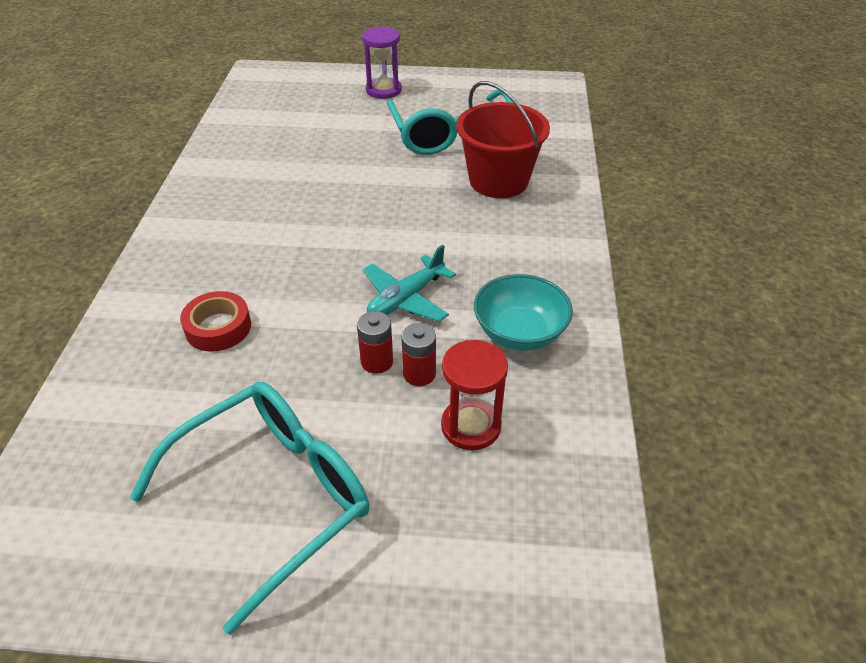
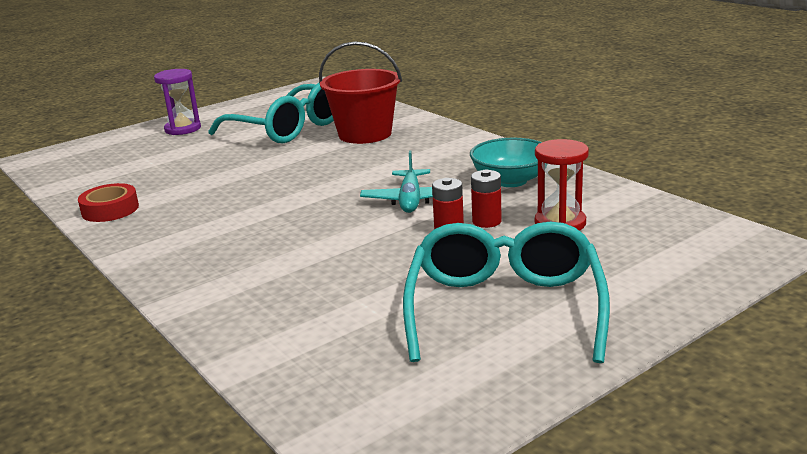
camera: 40 degrees left, 20 degrees down
(218, 327) = (297, 272): red tape -> red tape (110, 209)

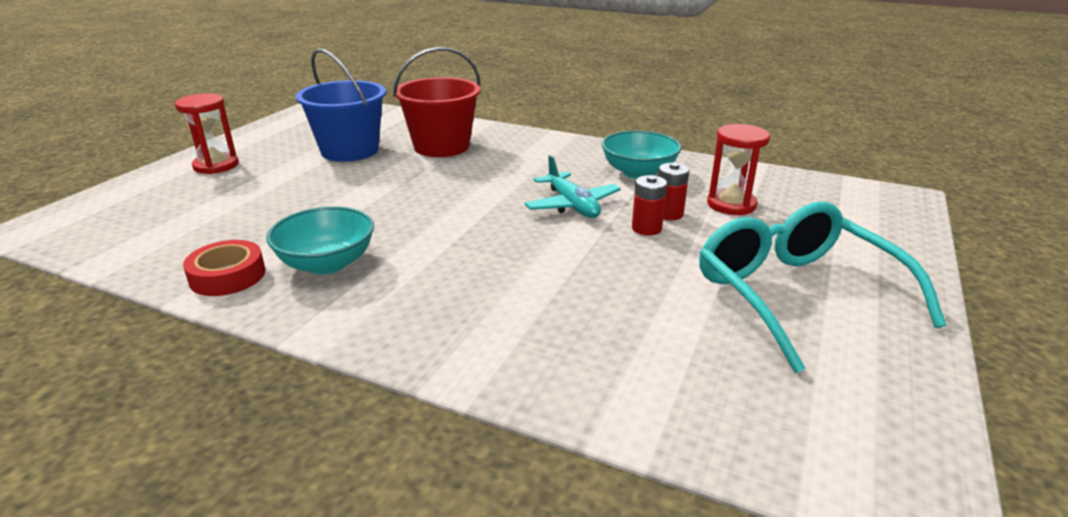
camera: 30 degrees left, 5 degrees up
(178, 213) = (327, 263): none -> turquoise bowl
(183, 129) = (216, 165): purple hourglass -> red hourglass
(289, 129) = (350, 150): turquoise glasses -> blue bucket

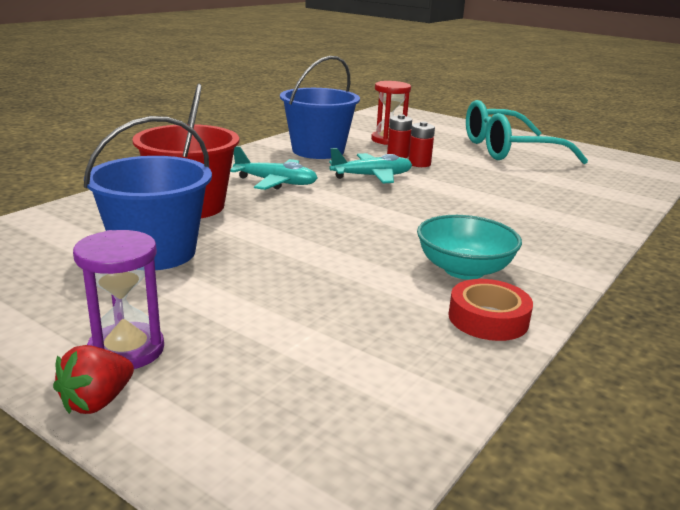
camera: 80 degrees left, 5 degrees down
(165, 169) = (97, 402): none -> red strawberry
(216, 165) = (126, 350): red hourglass -> purple hourglass
(518, 166) = (275, 182): none -> turquoise plane
(638, 172) = (318, 151): turquoise bowl -> blue bucket

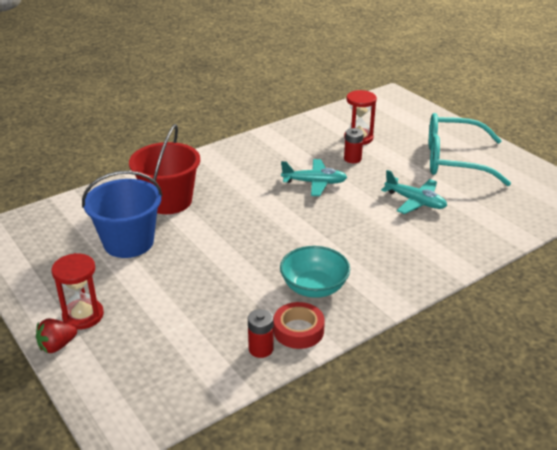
camera: 20 degrees right, 10 degrees up
(126, 350) = (83, 316): purple hourglass -> red hourglass
(275, 182) = (239, 182): turquoise plane -> turquoise plane (415, 201)
(318, 151) = (292, 147): blue bucket -> none
(419, 164) = (363, 171): red battery -> red battery (261, 349)

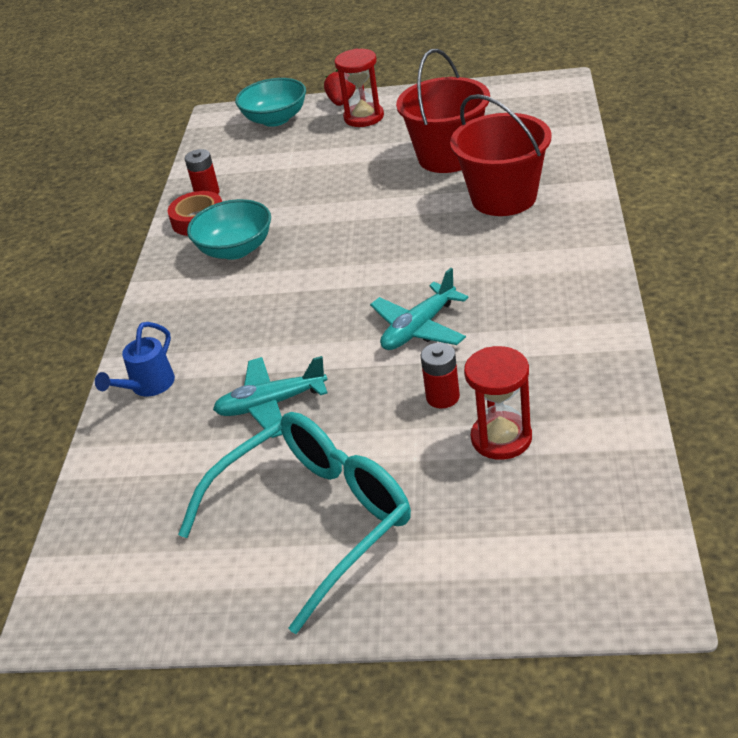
camera: 135 degrees right, 5 degrees up
(110, 378) = (275, 119): none -> turquoise bowl
(128, 242) = (448, 157): blue bucket -> red bucket
(458, 249) = (148, 386): none -> blue watering can

